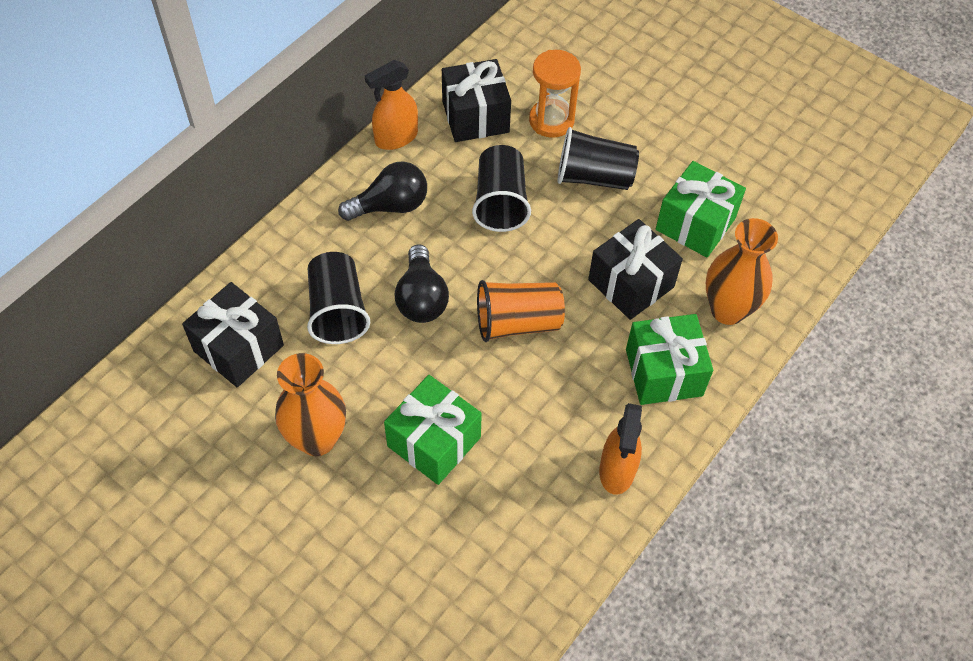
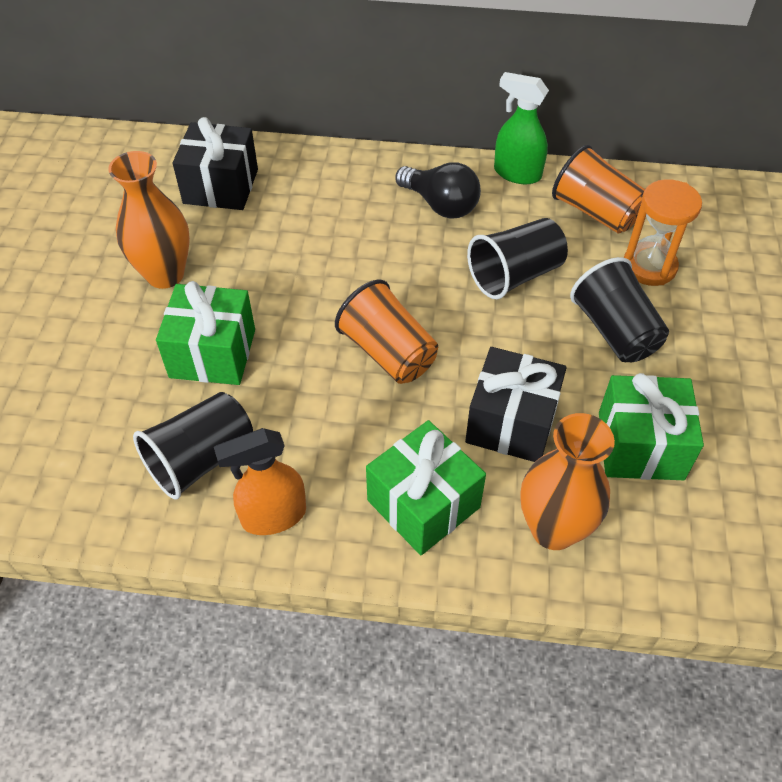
camera: 60 degrees right, 5 degrees down
(337, 311) = (302, 225): black cup -> black cup (201, 459)
(396, 138) = (517, 173): orange spray bottle -> green spray bottle
(421, 298) = (359, 272): black light bulb -> none
(475, 116) = (595, 212): black gift -> orange cup

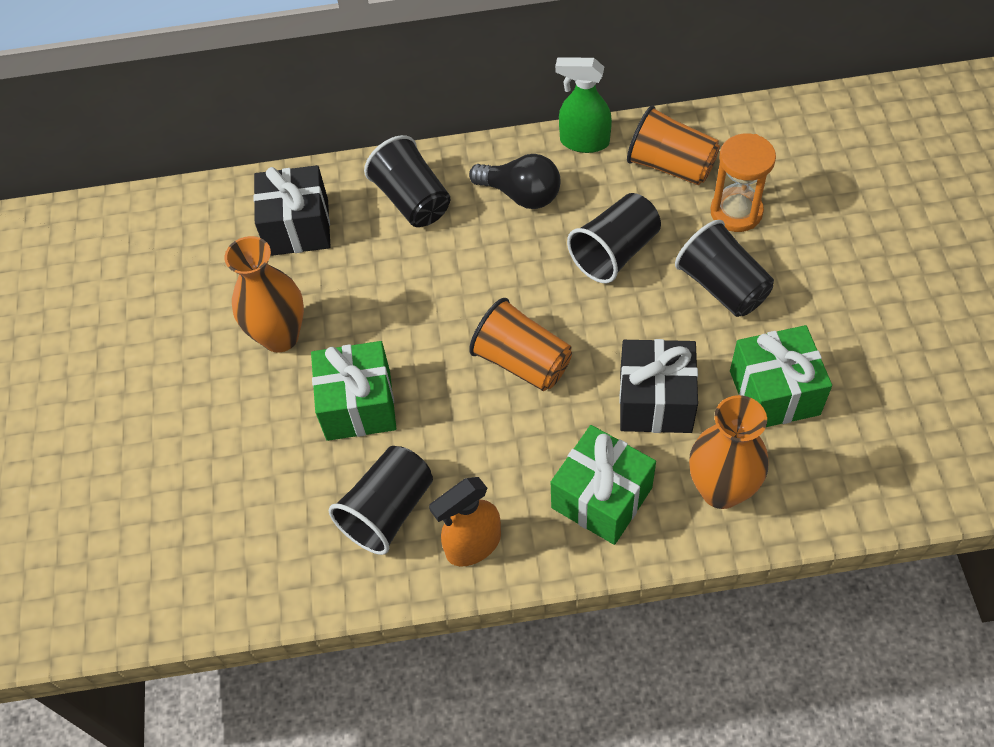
camera: 10 degrees left, 5 degrees up
(335, 187) = (412, 200): none -> black cup

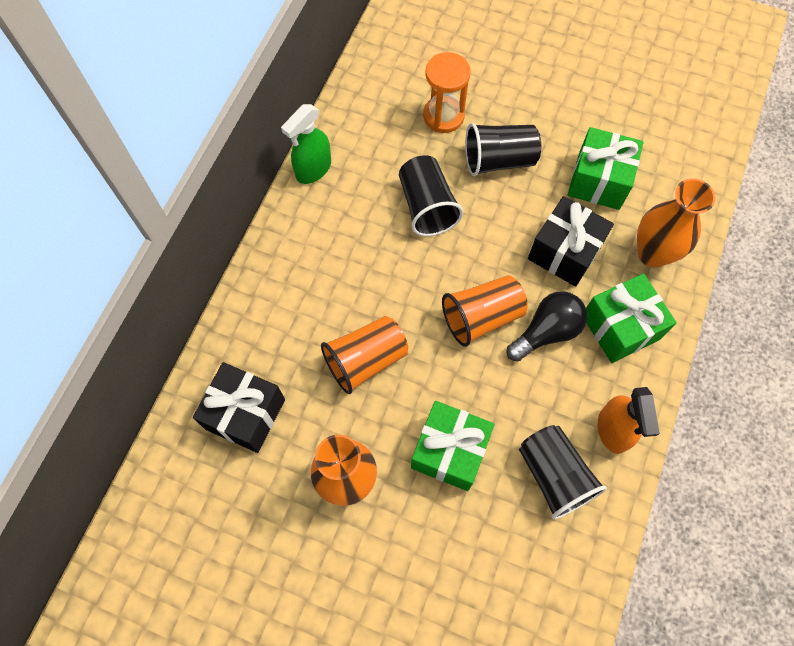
camera: 65 degrees left, 10 degrees up
(412, 200) = (281, 314): black cup -> none
(521, 195) = (332, 237): black light bulb -> black light bulb (546, 331)
(671, 166) = (376, 130): orange cup -> orange cup (366, 360)

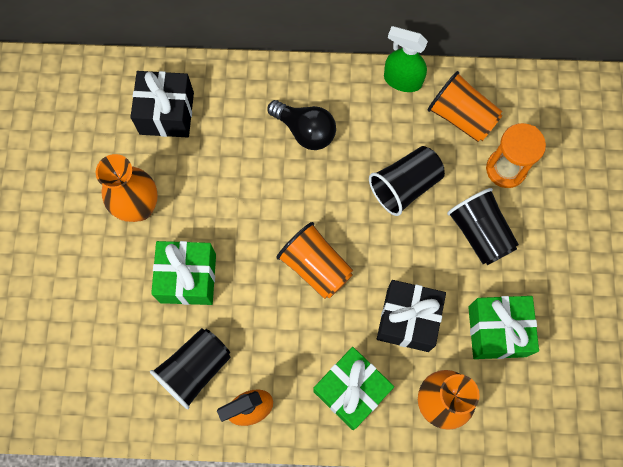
camera: 70 degrees right, 5 degrees up
(366, 360) = (243, 186): orange cup -> orange cup (461, 117)
(546, 331) = (323, 326): black light bulb -> black light bulb (305, 131)

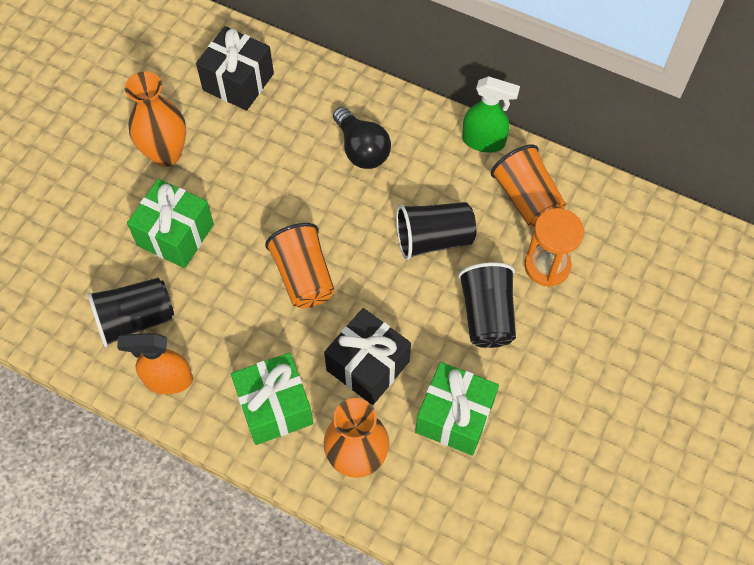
camera: 25 degrees right, 10 degrees down
(402, 80) = (484, 141): green spray bottle -> green spray bottle turned 150 degrees clockwise

